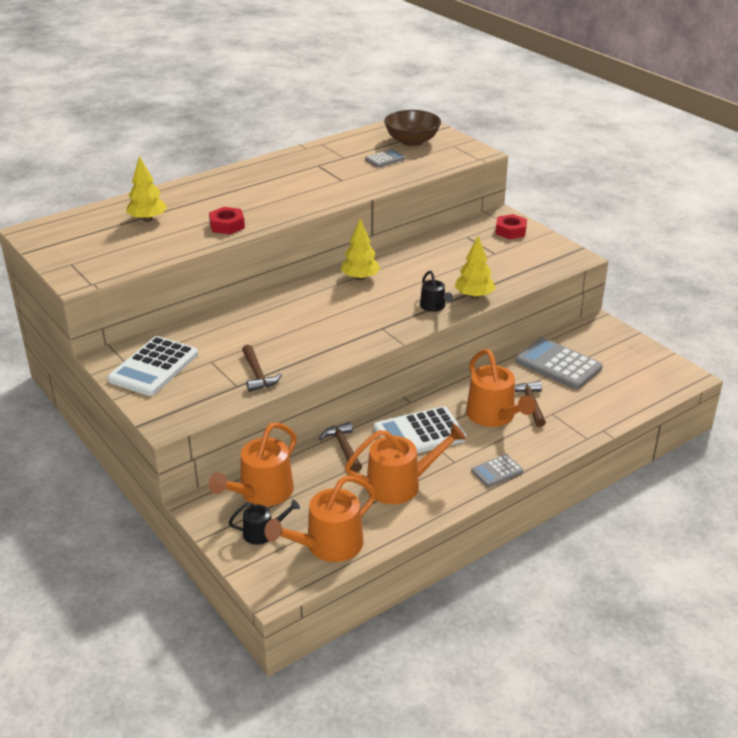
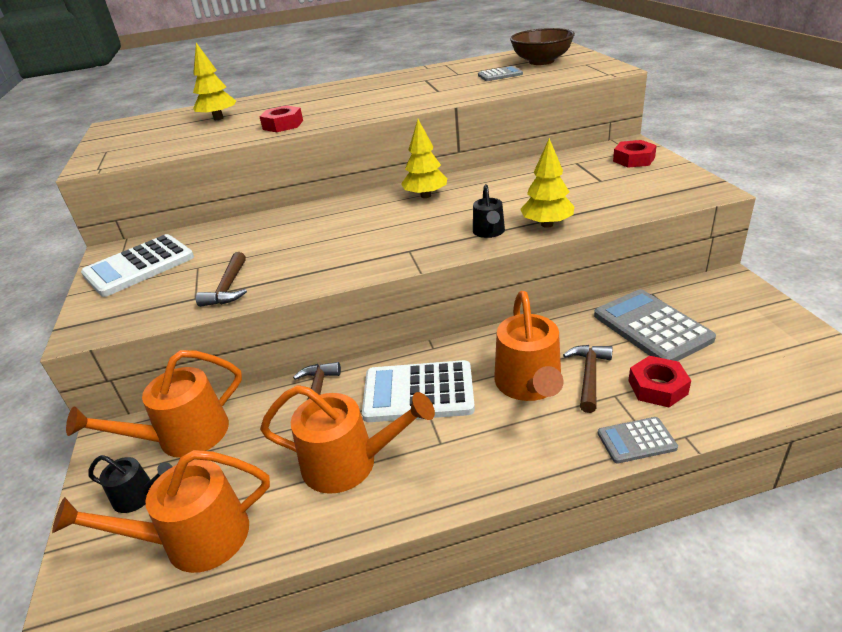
camera: 25 degrees right, 0 degrees up
(497, 471) = (491, 471): grey calculator -> grey calculator (636, 441)
(576, 404) = (657, 387): none -> red nut

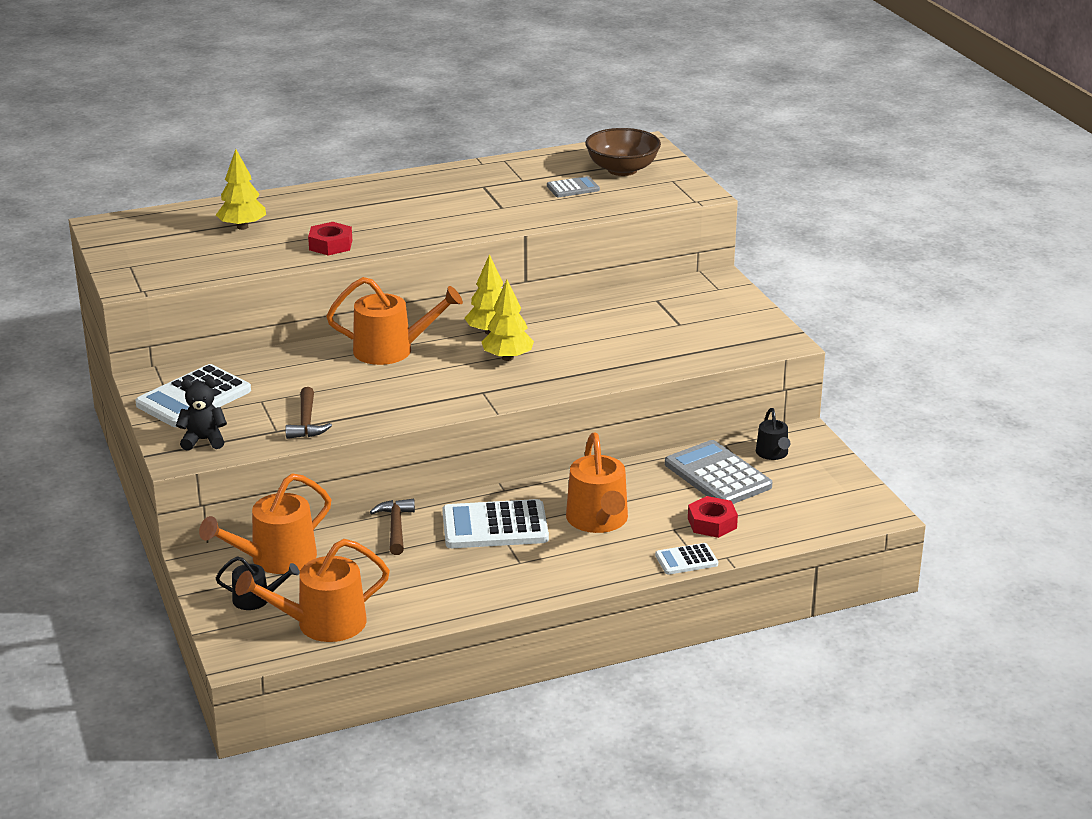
camera: 10 degrees left, 5 degrees down
(120, 310) = (203, 440): none -> black teddy bear
(349, 463) = (440, 576): orange watering can -> orange watering can (391, 350)
(489, 232) = (562, 376): black watering can -> black watering can (773, 454)
(547, 224) = (619, 371): yellow tree -> yellow tree (507, 358)
(589, 375) = (653, 514): brown hammer -> none
(633, 159) = (719, 300): red nut -> none
(636, 441) = (686, 560): grey calculator -> white calculator

